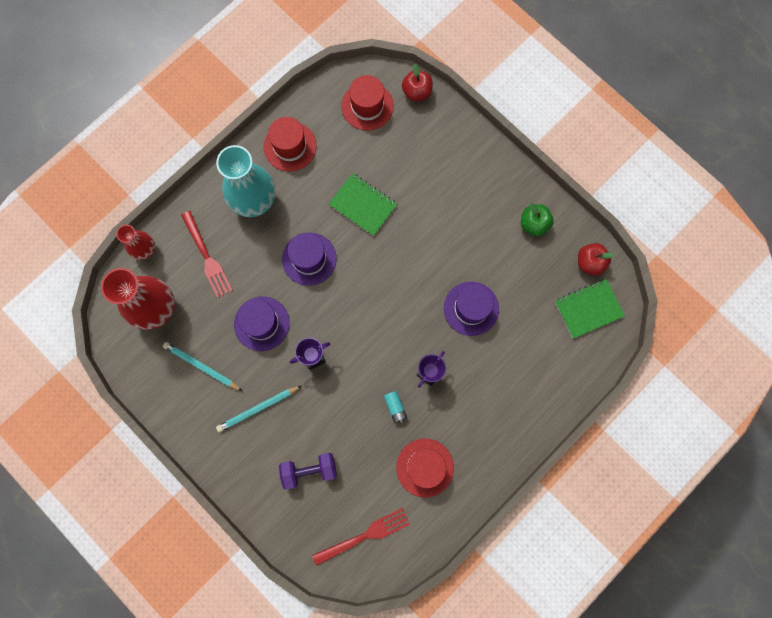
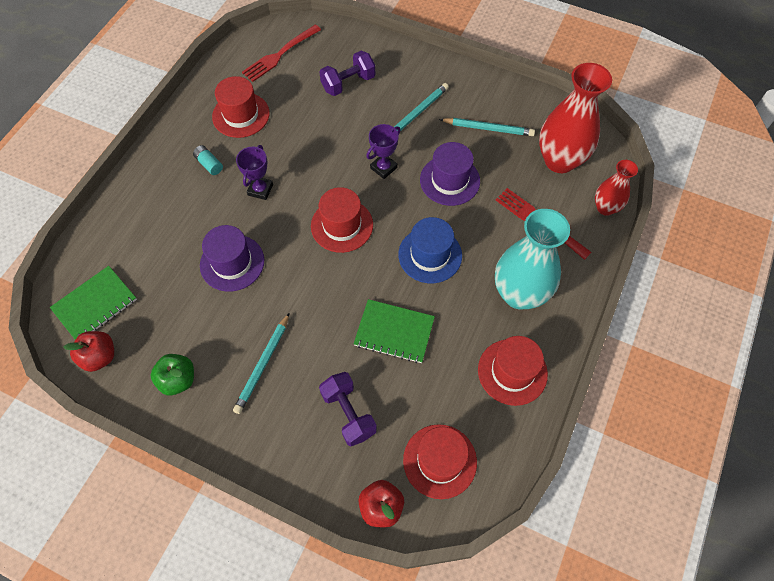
camera: 160 degrees right, 15 degrees down
(309, 259) = (430, 255): purple hat -> blue hat
(370, 312) = (342, 225): none -> red hat
(395, 407) = (285, 152): turquoise battery -> turquoise battery (209, 164)
(417, 157) = (348, 413): none -> purple dumbbell
(468, 214) = (263, 365): none -> turquoise pencil

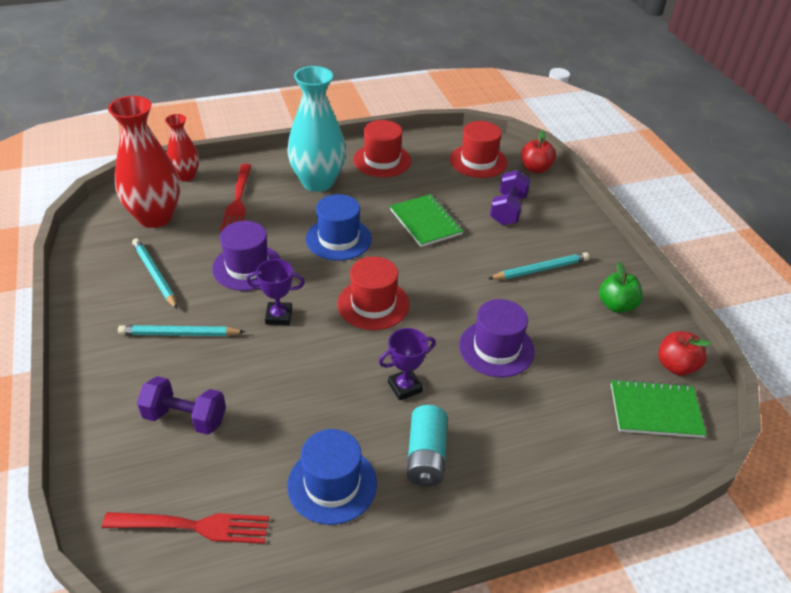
camera: 135 degrees left, 20 degrees down
(209, 164) = (426, 455): turquoise battery -> turquoise battery, size x1.67
(241, 115) = (332, 484): red hat -> blue hat

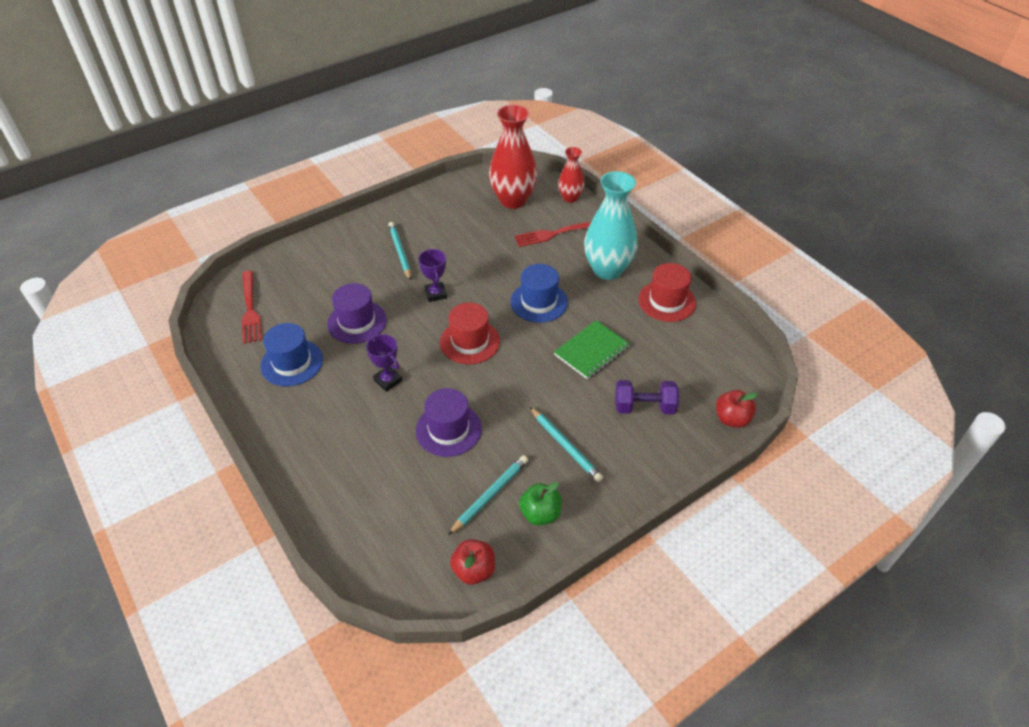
camera: 75 degrees right, 5 degrees up
(154, 275) = (452, 221): turquoise pencil -> turquoise pencil (490, 495)
(185, 418) = (329, 279): purple dumbbell -> none
(247, 267) = (480, 262): purple hat -> purple hat (357, 322)
(426, 455) = (326, 406): turquoise battery -> none
(478, 161) = (713, 370): red hat -> none
(655, 410) = (412, 555): green notebook -> none

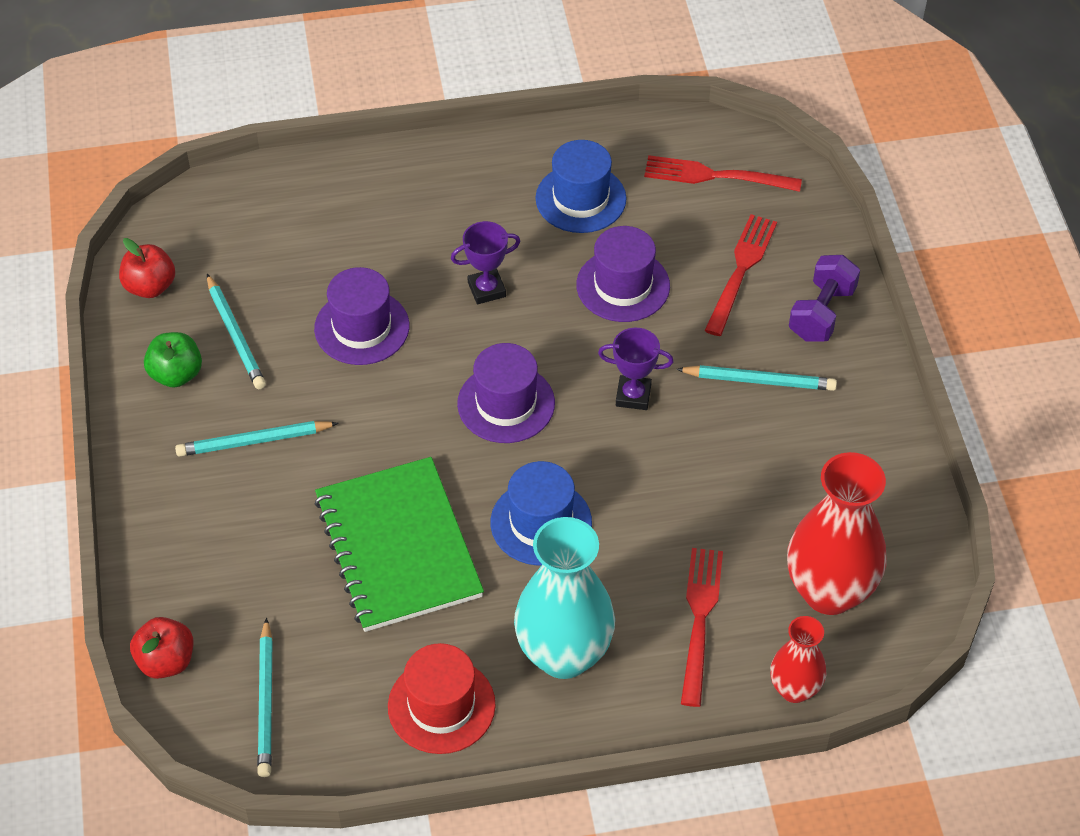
camera: 115 degrees right, 5 degrees up
(324, 279) = (741, 271): none -> red fork
(470, 342) = (506, 403): red hat -> purple hat
(591, 351) = (398, 547): green notebook -> green notebook, size x1.61
(644, 407) = (256, 562): purple dumbbell -> purple dumbbell (821, 313)
(718, 366) = (266, 702): none -> turquoise pencil

